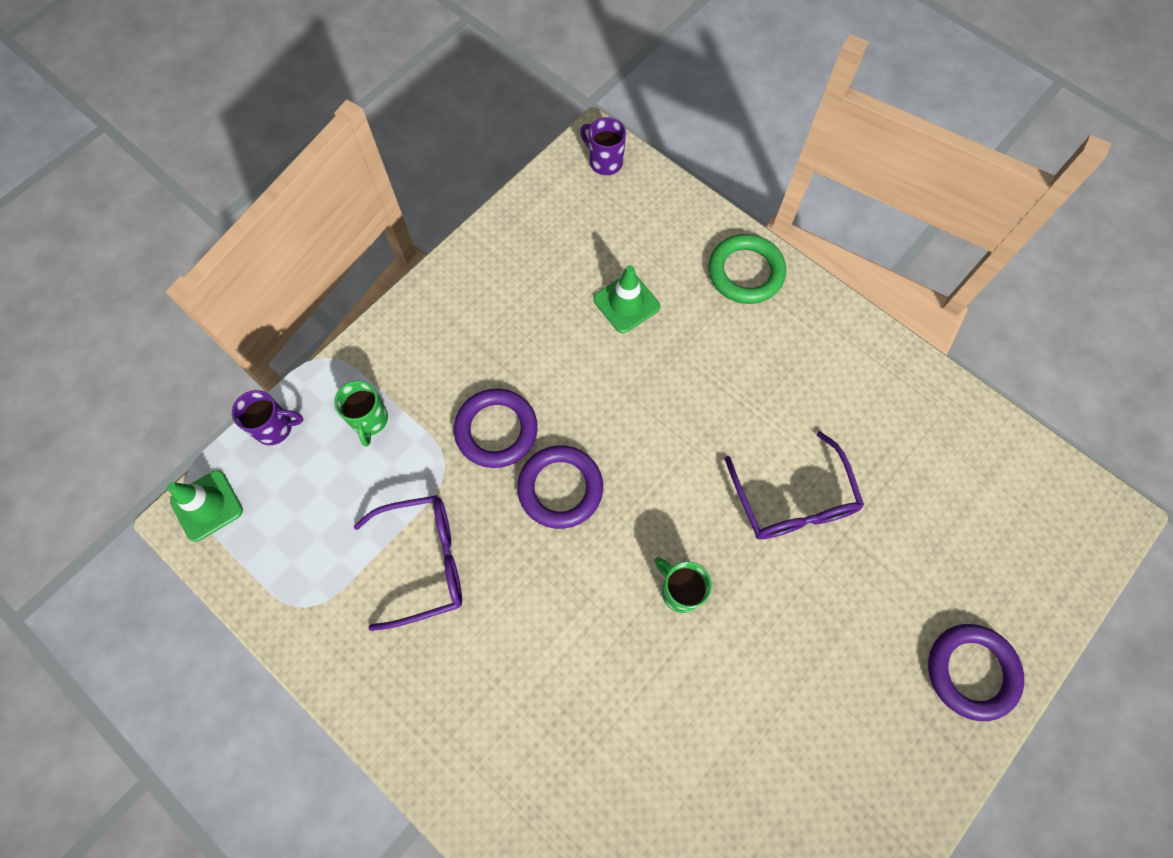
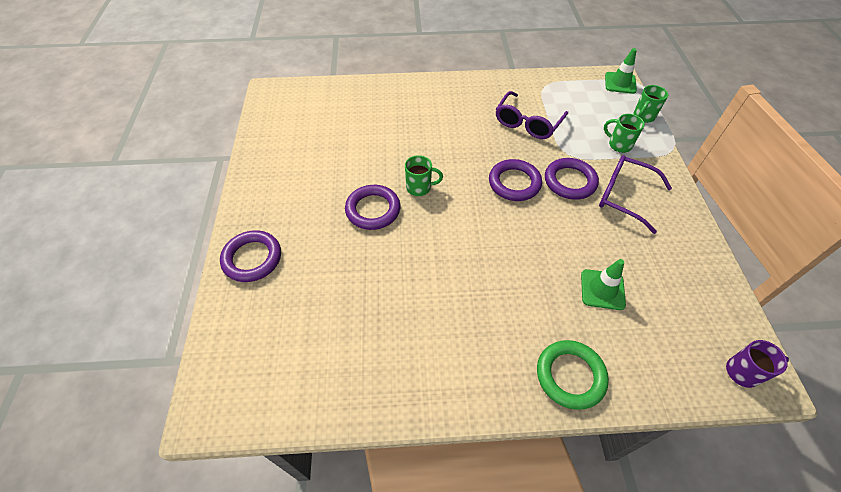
camera: 135 degrees right, 15 degrees down
(275, 428) = (643, 116): purple mug -> green mug
(769, 611) = (373, 210): none -> purple ring
(793, 501) = (405, 263): purple glasses -> purple glasses (623, 196)

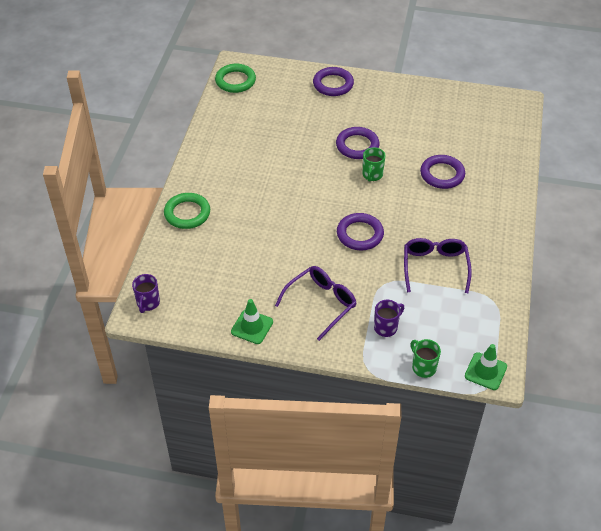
camera: 105 degrees right, 5 degrees down
(253, 399) = (235, 81): none -> green ring
(527, 123) = (435, 267): purple glasses -> purple glasses turned 45 degrees clockwise
(570, 181) = (350, 272): purple ring -> purple ring (442, 174)
(602, 289) = (239, 253): green traffic cone -> green traffic cone (252, 327)
(619, 145) = (386, 327): green mug -> purple mug

